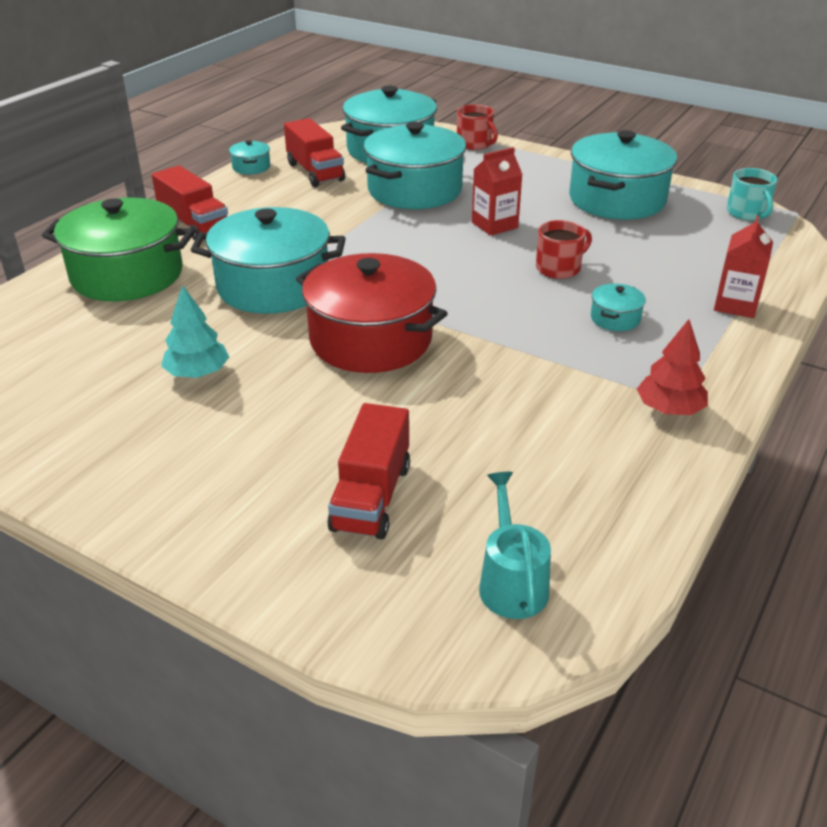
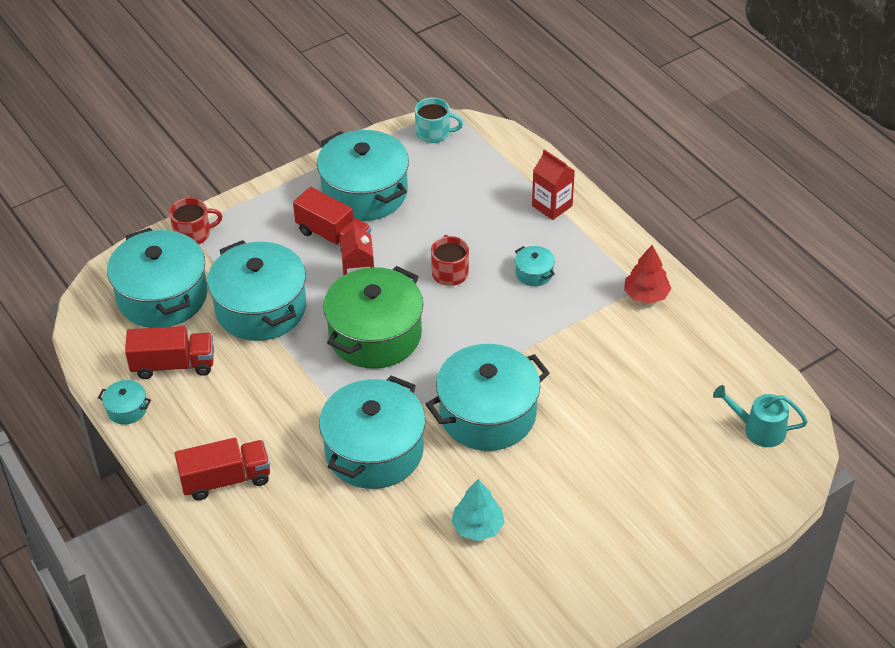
camera: 65 degrees left, 10 degrees up
(127, 275) = (294, 545): green pot -> green pot (375, 335)
(370, 340) = (487, 414): red pot -> turquoise pot
(371, 497) = (662, 468): red truck -> red truck (333, 237)

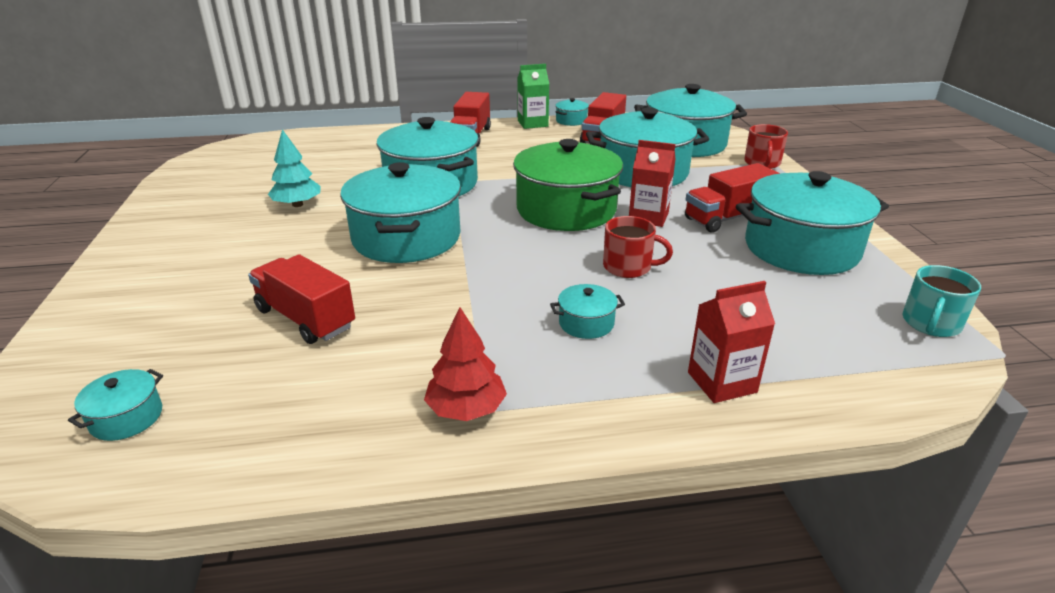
camera: 115 degrees right, 15 degrees down
(153, 441) = (532, 123): none -> green carton
(625, 410) = (305, 318): none -> red truck
(758, 429) = (126, 418): turquoise watering can -> turquoise pot

